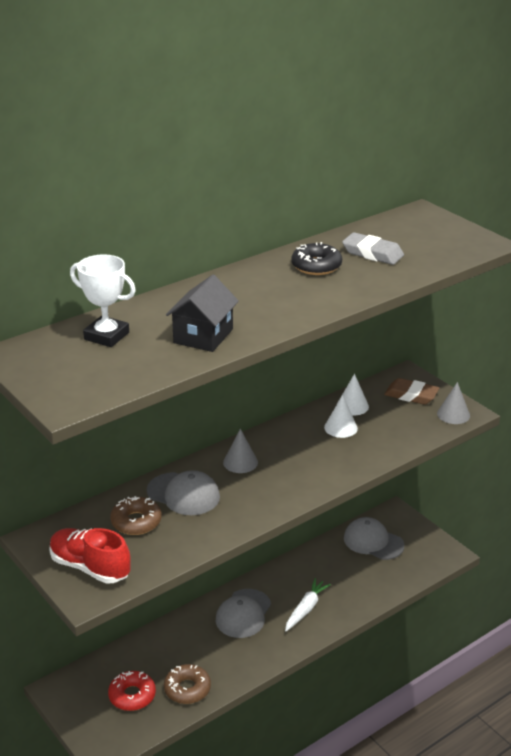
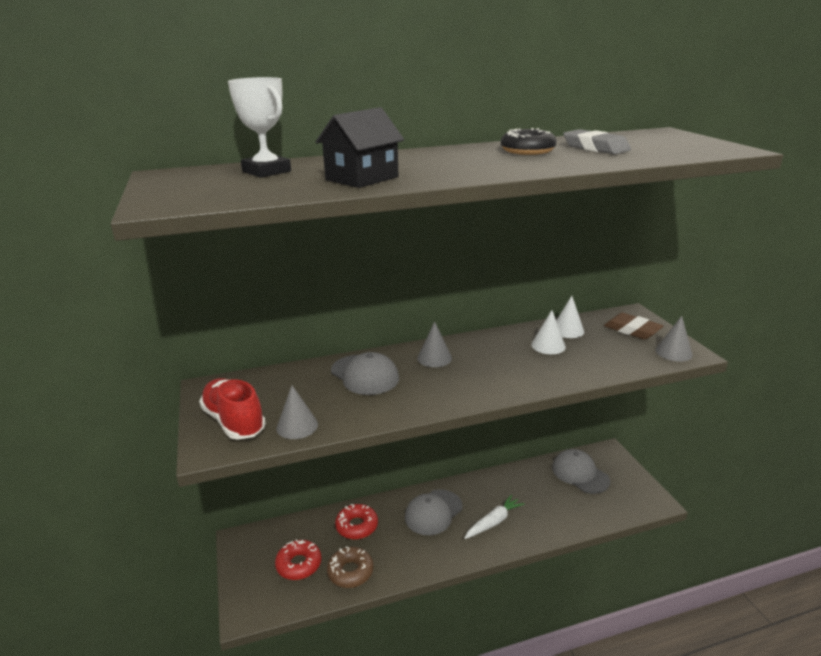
camera: 20 degrees right, 5 degrees down
(136, 522) = (305, 390): brown donut -> none
(153, 559) = (297, 426): none -> grey cone
(172, 646) = (357, 526): none -> red donut

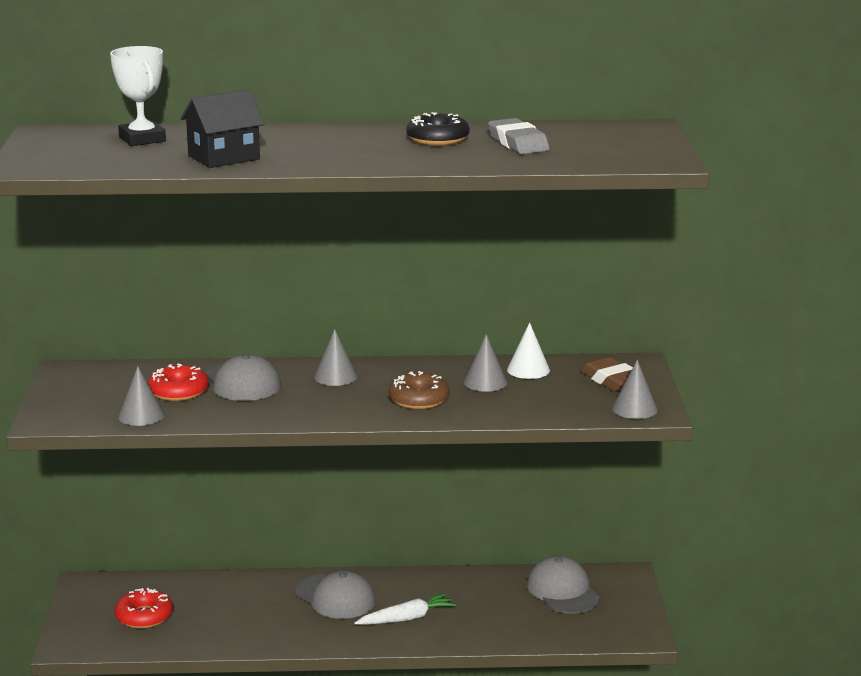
camera: 15 degrees right, 5 degrees down
(234, 421) = (79, 403): red shoe -> none
(350, 572) = (201, 633): brown donut -> brown donut (419, 399)
(357, 526) = (231, 594): red donut -> red donut (178, 391)
(433, 512) = (335, 597): grey cap -> grey cap turned 105 degrees counterclockwise
(548, 345) = (485, 382): white cone -> grey cone

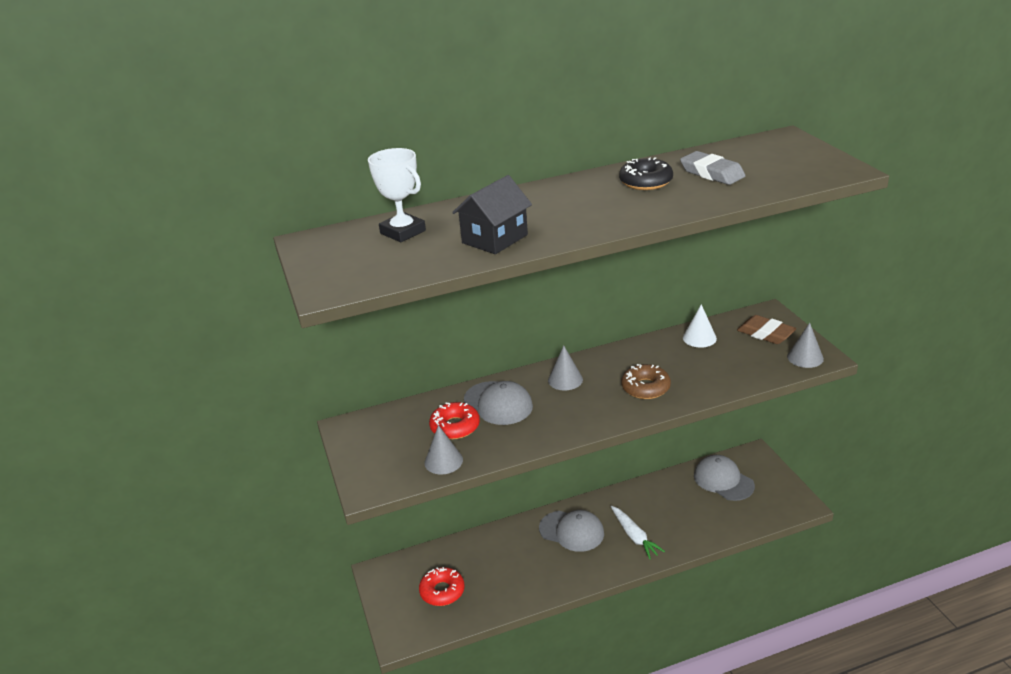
camera: 15 degrees left, 10 degrees up
(406, 618) = (634, 536): white carrot -> white carrot turned 105 degrees clockwise
(485, 382) = (679, 358): grey cone -> none

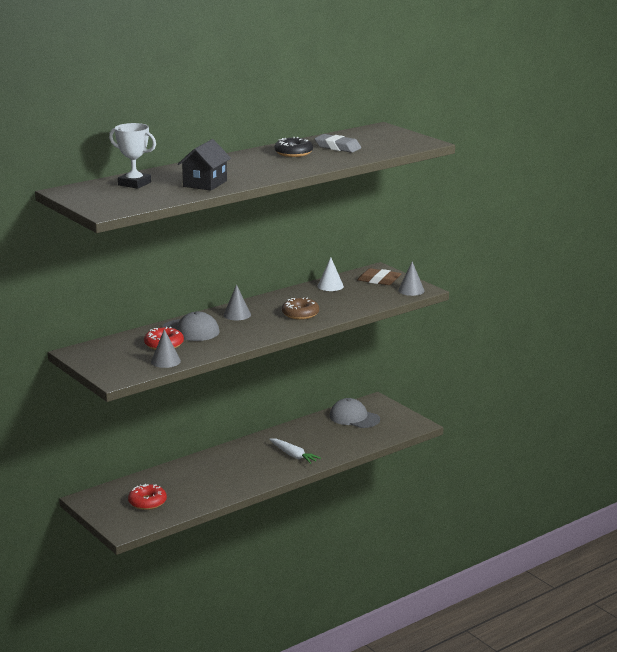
camera: 20 degrees left, 10 degrees down
(572, 531) = (241, 458): grey cap -> none

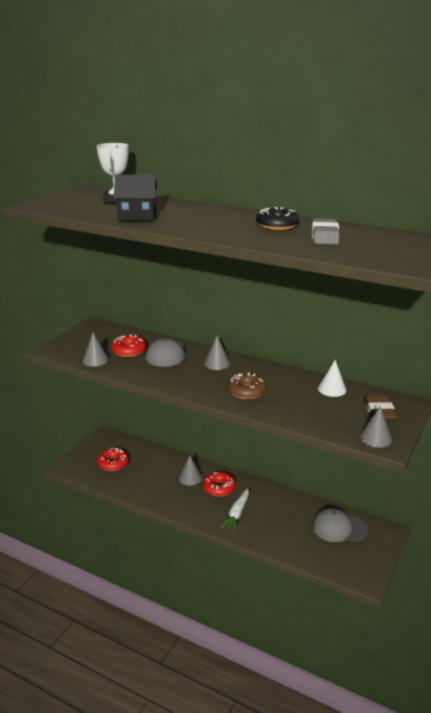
camera: 65 degrees right, 5 degrees up
(217, 466) = (190, 478): none -> grey cone
(248, 455) = (219, 488): none -> red donut
(354, 418) = (339, 528): grey cap -> grey cap turned 90 degrees counterclockwise

